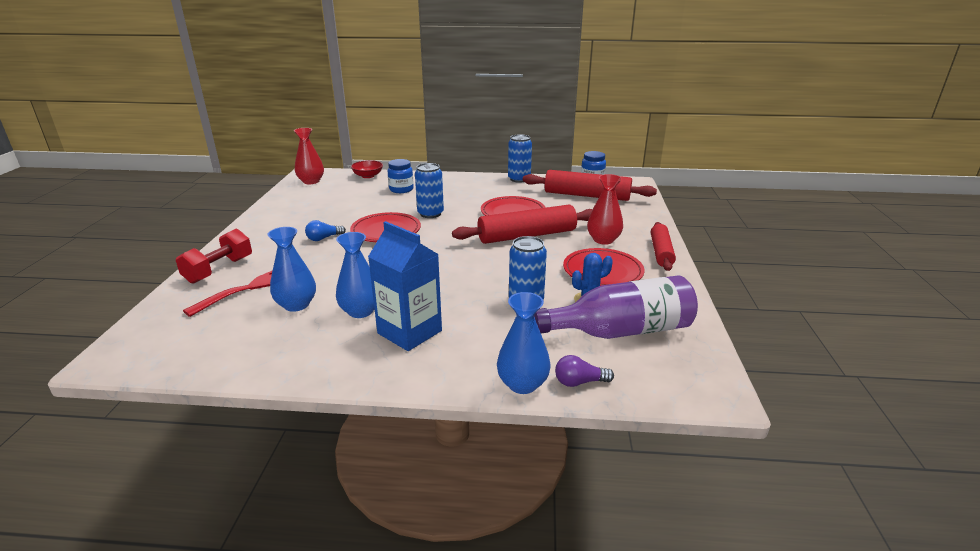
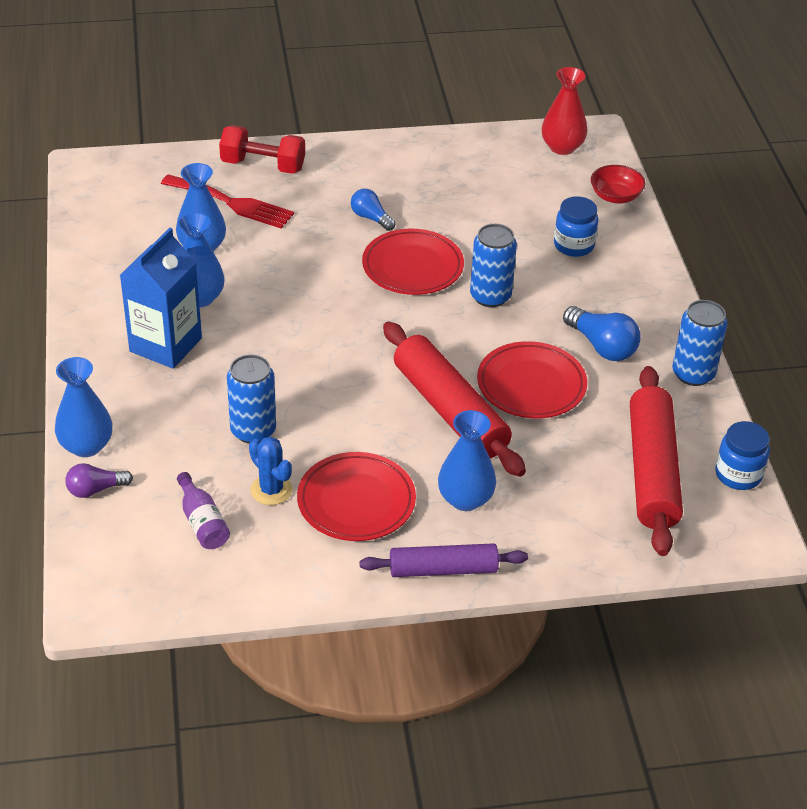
camera: 75 degrees right, 15 degrees up
(489, 194) = (602, 346): none -> blue light bulb
(579, 382) = (95, 489): purple light bulb -> purple light bulb turned 90 degrees counterclockwise
(603, 240) = (465, 499): red vase -> blue vase
(621, 331) = (202, 522): purple bottle -> purple bottle, size x0.47
(661, 252) = (443, 569): red rolling pin -> purple rolling pin

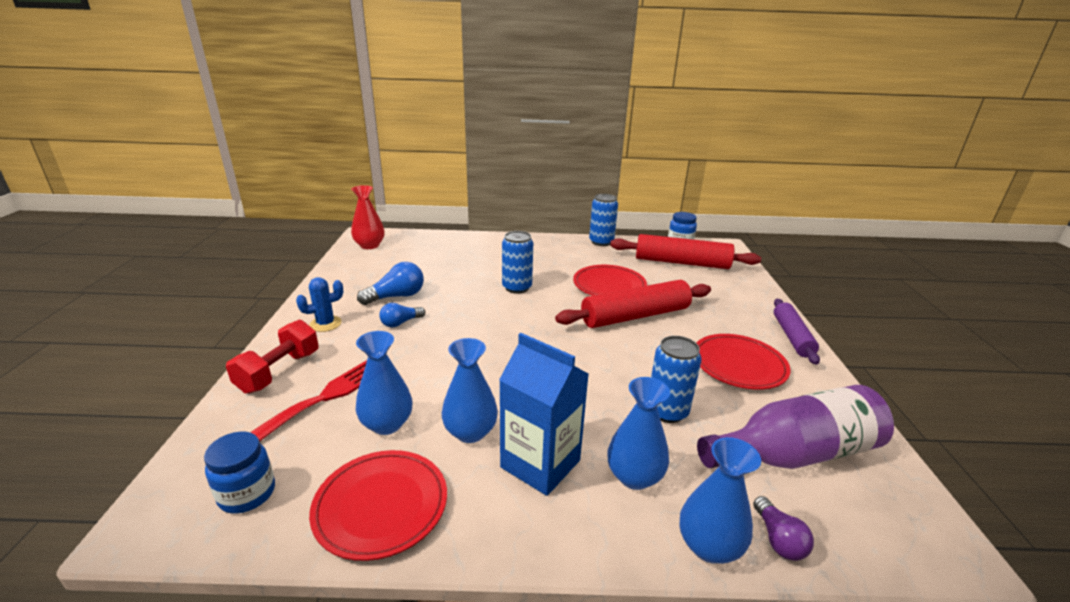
camera: 80 degrees left, 15 degrees down
(202, 522) = (795, 453): purple bottle -> purple bottle, size x2.14
(271, 490) = (739, 407): blue cactus -> blue cactus (325, 324)
(412, 267) = (472, 312): red plate -> red plate (381, 506)
(465, 499) = (722, 321): blue vase -> blue vase (634, 476)
(573, 245) = (475, 256): blue jar -> blue jar (247, 494)
(602, 346) = (575, 261): blue light bulb -> blue light bulb (396, 296)
(615, 196) = (433, 238): red bowl -> none

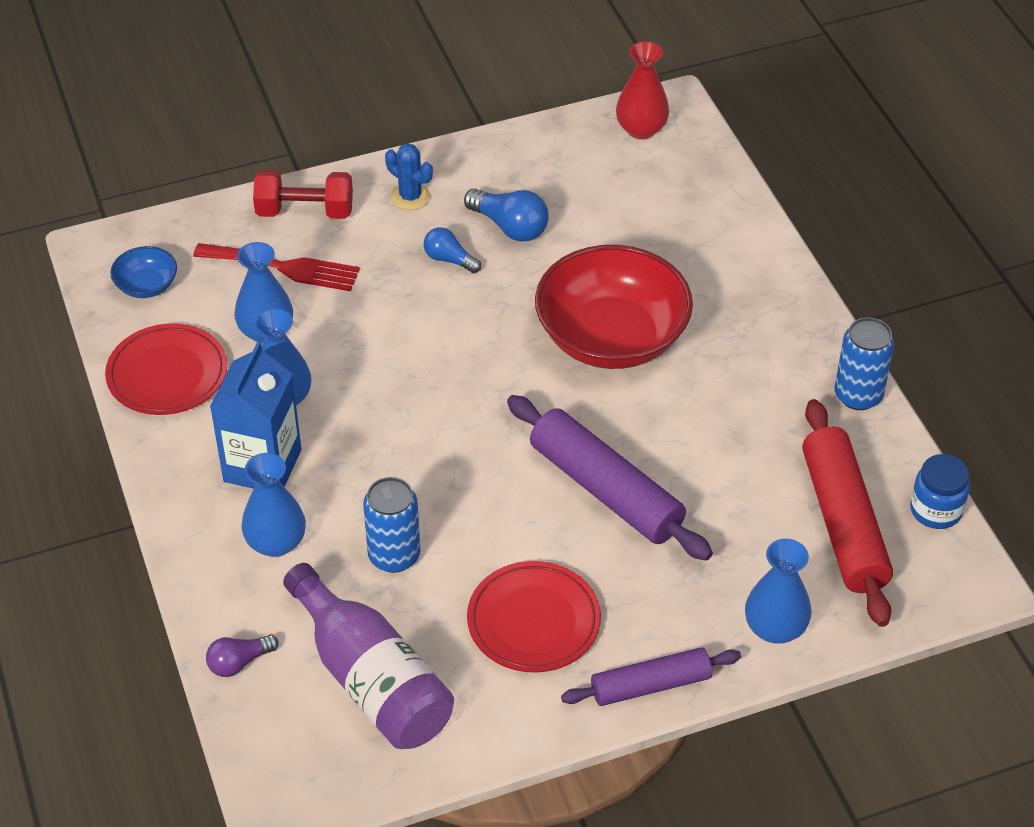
camera: 70 degrees right, 20 degrees up
(247, 494) = (146, 285): blue jar -> blue bowl
(517, 287) = (611, 337): blue can -> red bowl
(609, 285) = (686, 441): red plate -> none
(635, 316) = (606, 489): red rolling pin -> purple rolling pin
(709, 546) = (211, 610): blue vase -> blue vase (775, 628)

